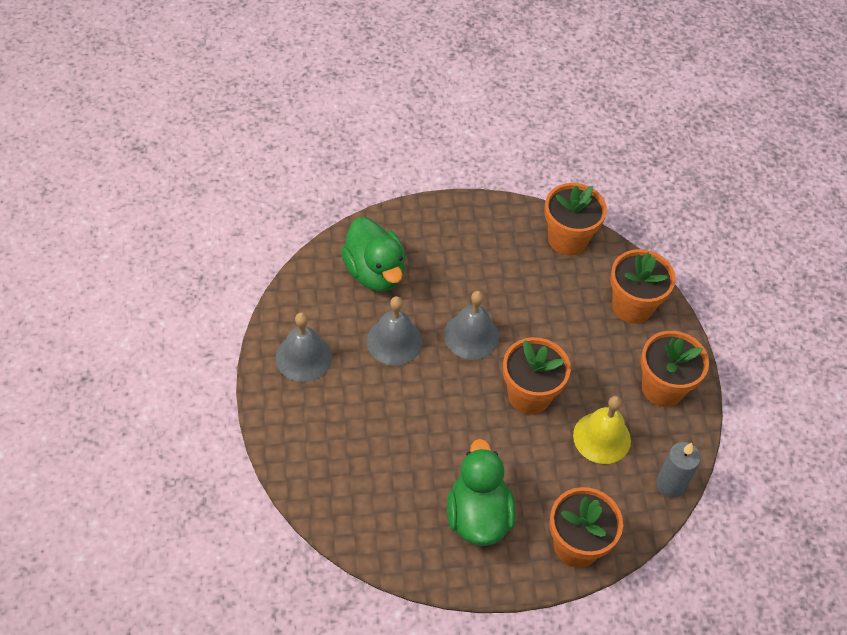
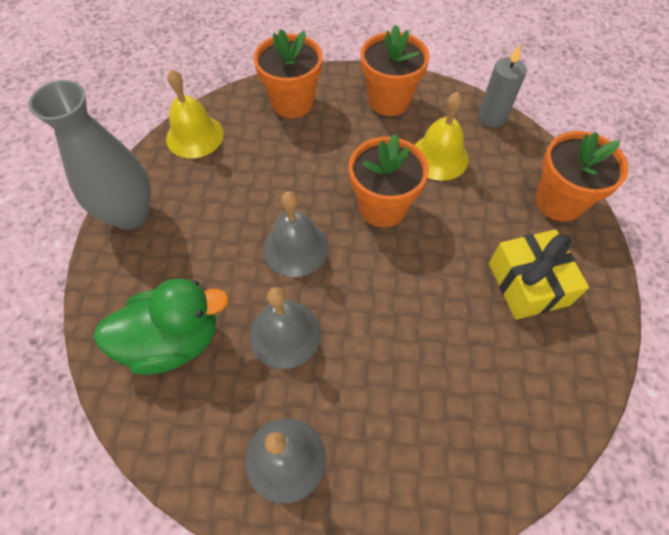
camera: 75 degrees left, 5 degrees up
(474, 216) = (130, 214): none -> grey vase
(478, 515) = (528, 284): green duck -> yellow gift
(567, 239) = (195, 136): orange flower pot -> yellow bell

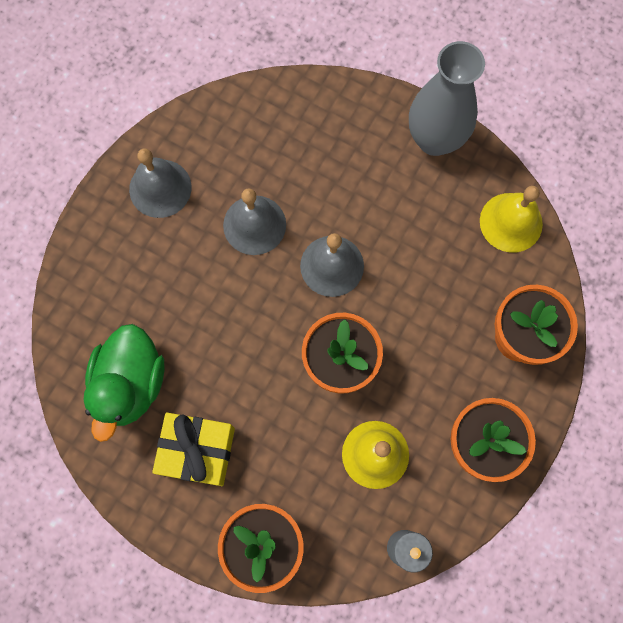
camera: 115 degrees right, 15 degrees up
(173, 340) = (290, 141): green duck -> green duck (130, 384)

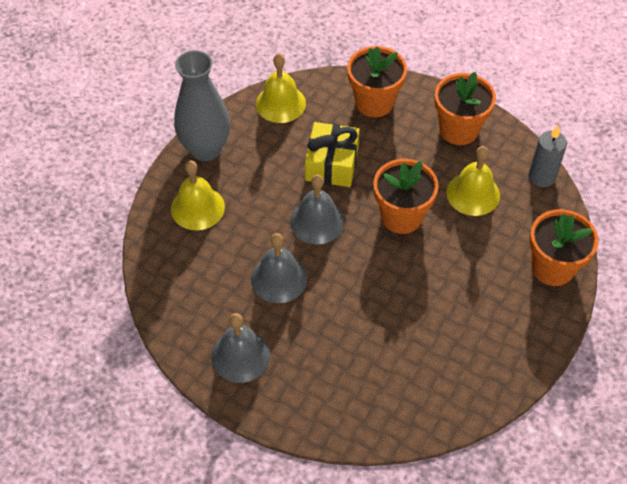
camera: 90 degrees left, 20 degrees down
(130, 384) = (429, 372): green duck -> none
(197, 451) = (483, 317): yellow gift -> yellow gift (332, 164)
(350, 135) = (197, 208): none -> yellow bell

